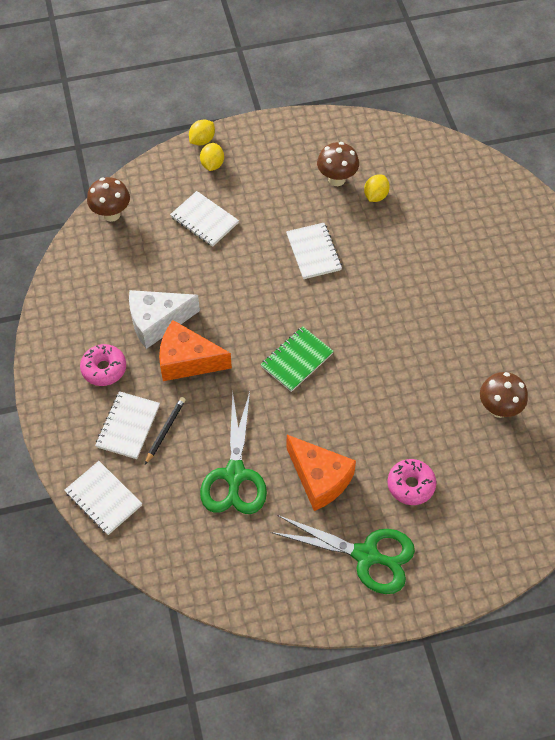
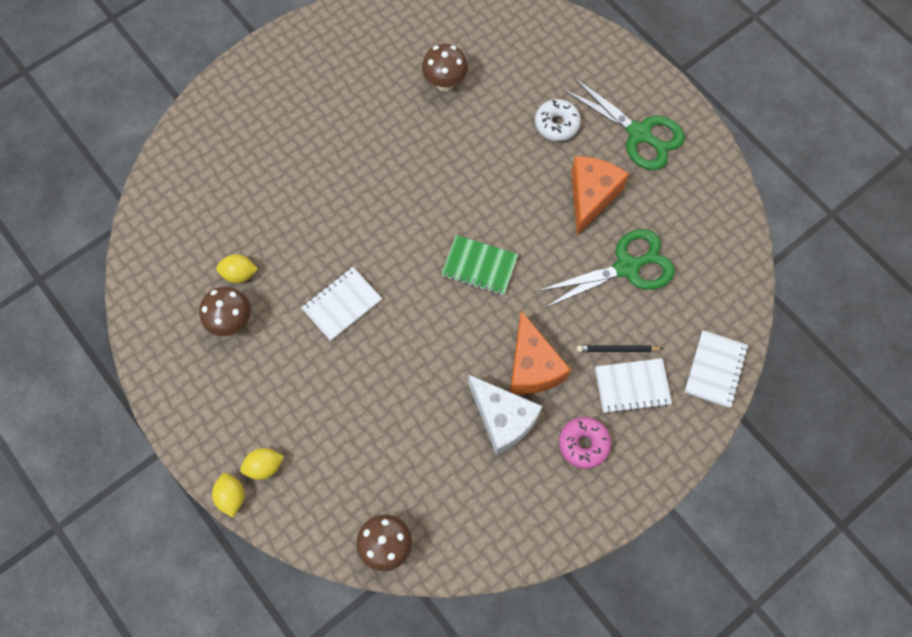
camera: 115 degrees left, 10 degrees up
(202, 140) = (231, 496): yellow lemon -> yellow lemon turned 60 degrees clockwise
(204, 220) = (349, 436): white notebook -> none
(366, 555) = (639, 134): green scissors -> green scissors turned 135 degrees clockwise
(411, 485) = (556, 124): pink donut -> white donut

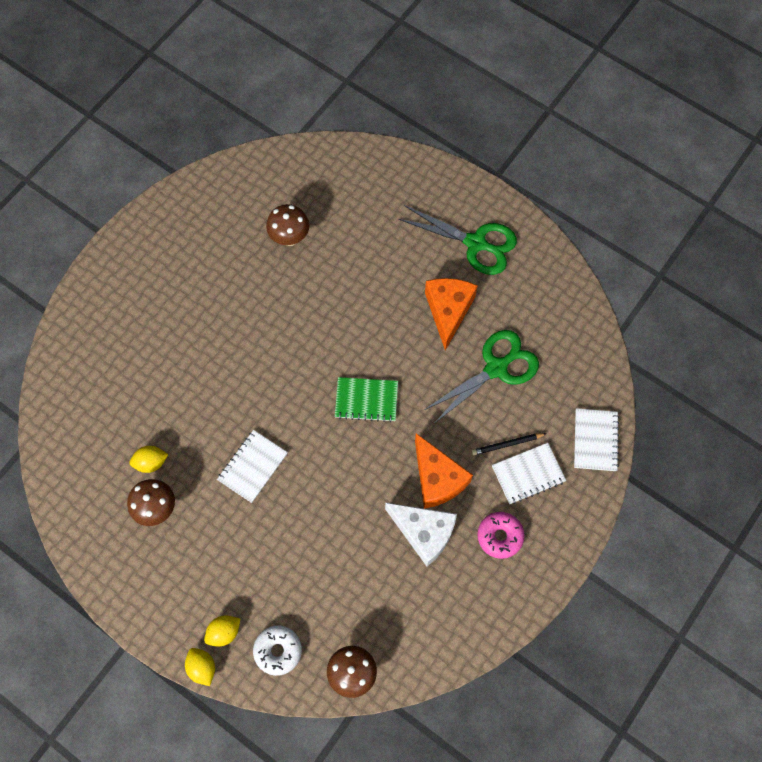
camera: 15 degrees left, 0 degrees up
(556, 124) = (400, 252): white donut -> white donut (278, 651)

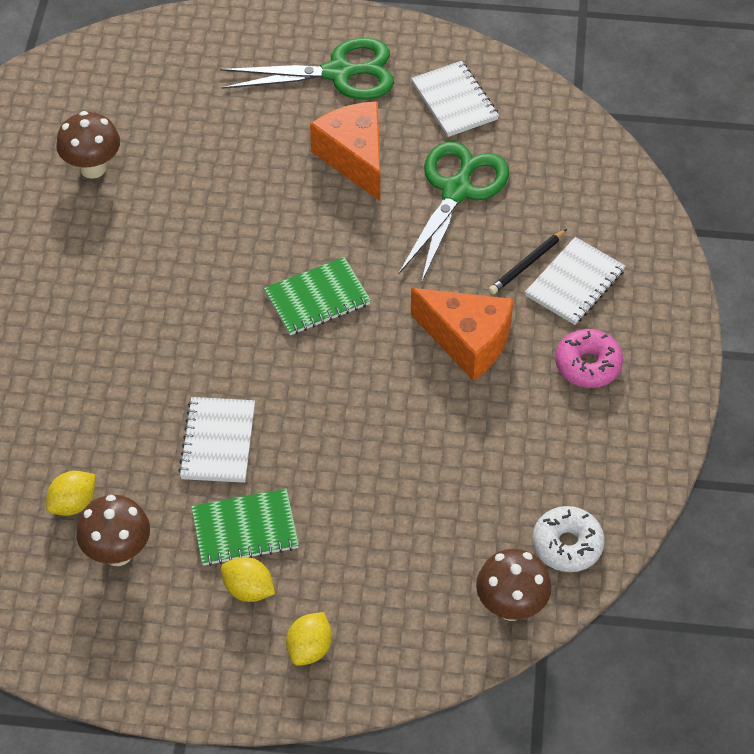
camera: 30 degrees left, 15 degrees down
(202, 667) = (308, 705): yellow lemon -> yellow lemon (248, 589)
(234, 534) = (245, 529): none -> green notebook
(278, 651) = (396, 632): white donut -> white donut (567, 545)
(424, 533) = (492, 407): white cheese -> none
(595, 440) = (629, 211): white notebook -> white notebook (454, 101)

